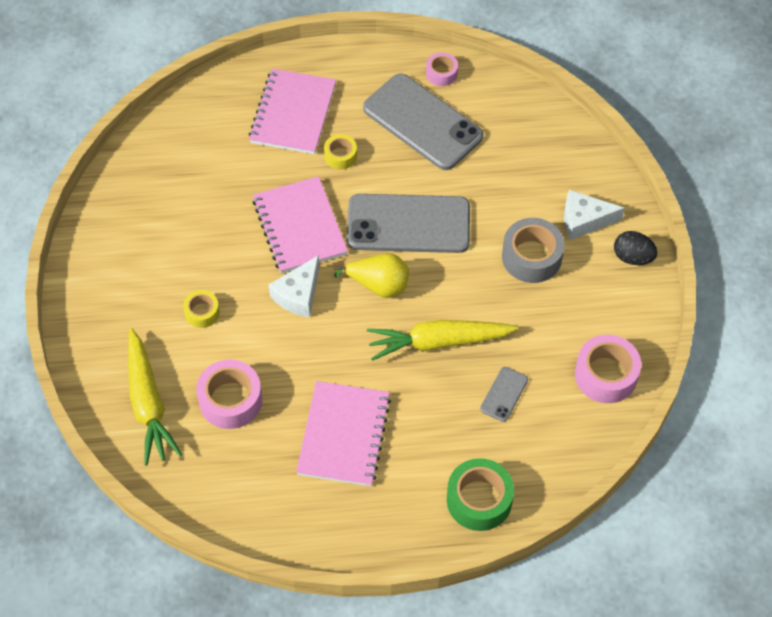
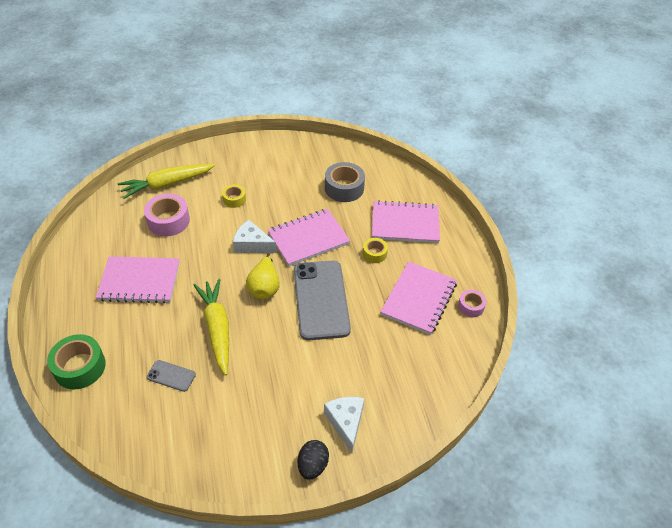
camera: 80 degrees right, 10 degrees down
(422, 122) = (418, 299): grey phone -> pink notebook
(531, 257) = (302, 385): grey tape -> grey tape (344, 188)
(606, 375) = (189, 450): pink tape -> none

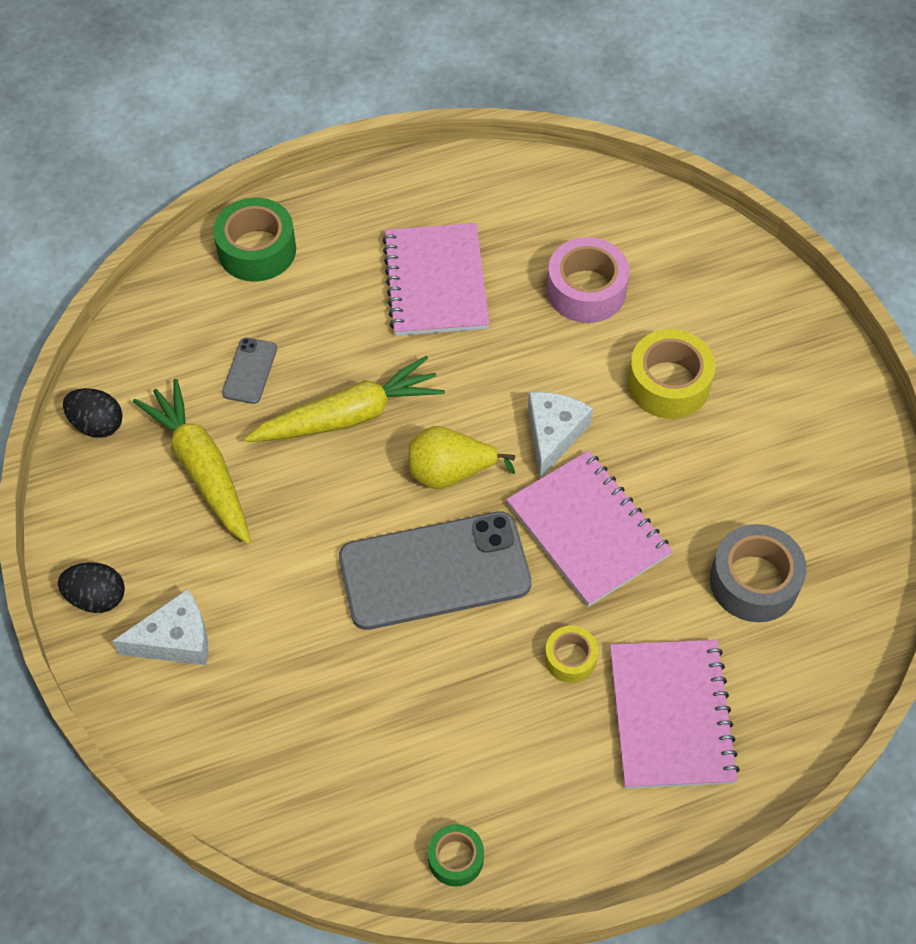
camera: 85 degrees right, 10 degrees up
(167, 184) = (682, 265): yellow carrot -> yellow carrot (201, 468)
(186, 465) = (97, 424): none -> black egg
(234, 199) = (668, 383): yellow tape -> yellow tape, size x1.76
(418, 299) = (461, 751): pink notebook -> none
(471, 306) = (455, 858): pink tape -> green tape

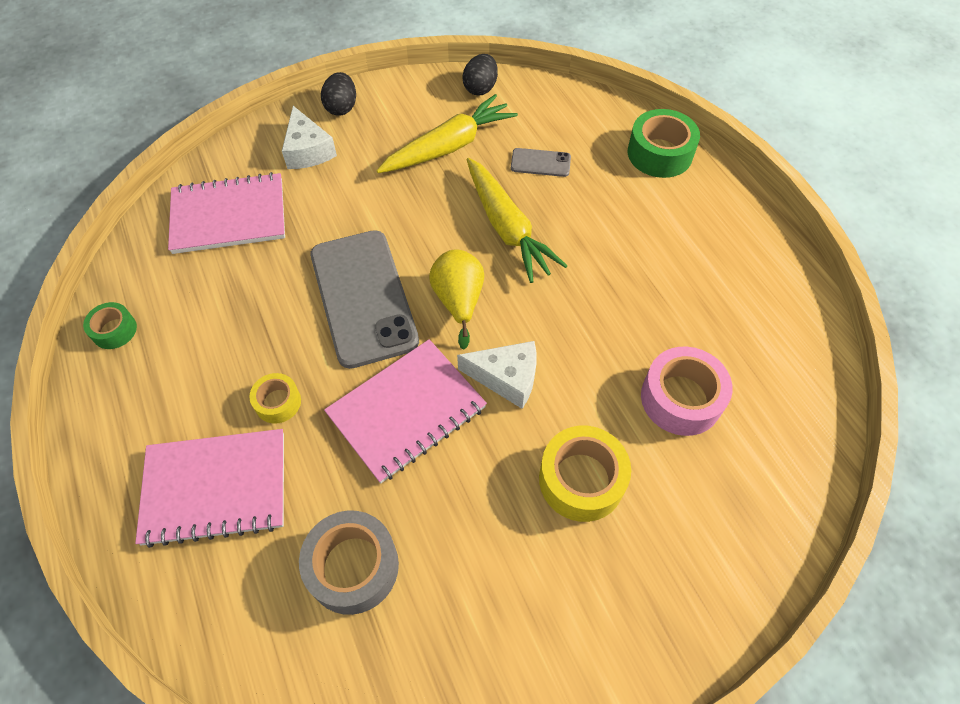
camera: 85 degrees right, 0 degrees up
(436, 282) = (658, 275): pink notebook -> pink notebook (229, 216)

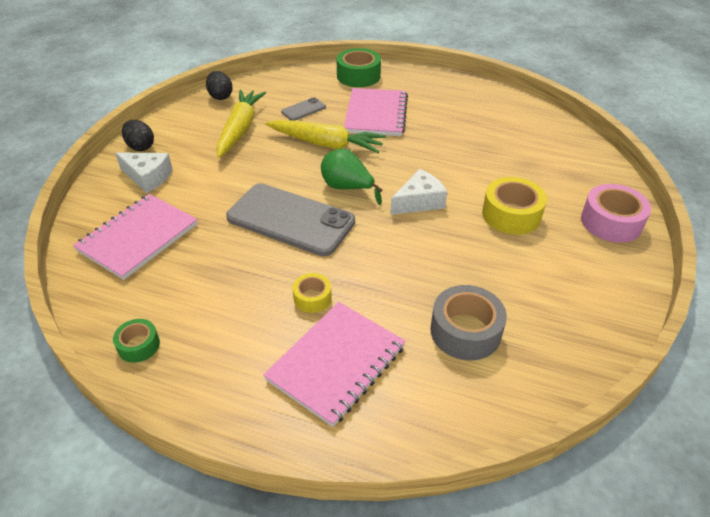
camera: 45 degrees left, 15 degrees down
(406, 411) = (391, 249): pink notebook -> pink notebook (376, 114)
(458, 301) = (347, 188): yellow pear -> green pear
(681, 398) = (504, 157): pink tape -> pink tape (611, 222)

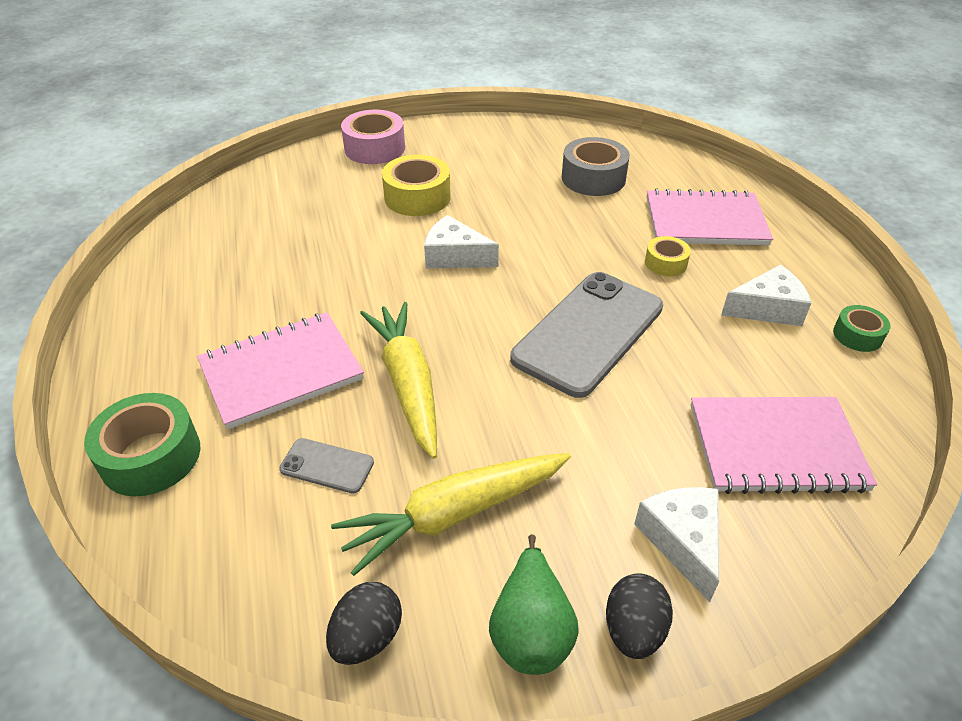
camera: 125 degrees left, 0 degrees up
(214, 317) = (767, 308): none -> white cheese
(290, 220) = (588, 333): grey phone -> grey phone turned 45 degrees clockwise
(347, 188) = (485, 317): green pear -> green pear (531, 630)

